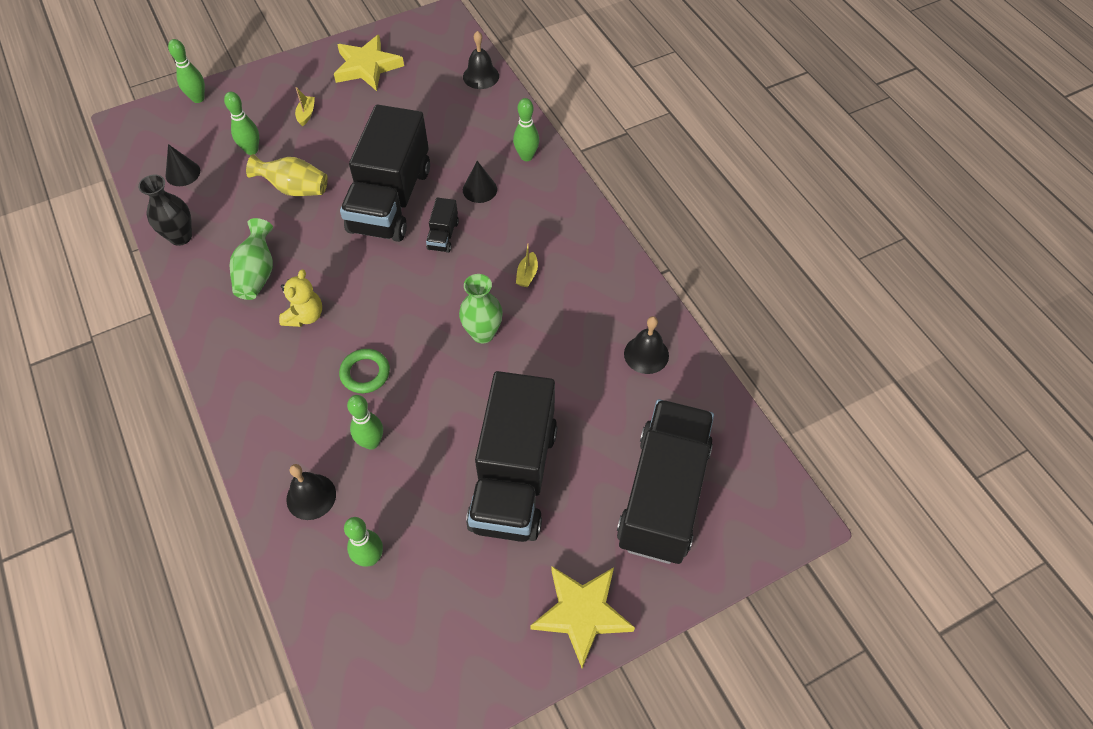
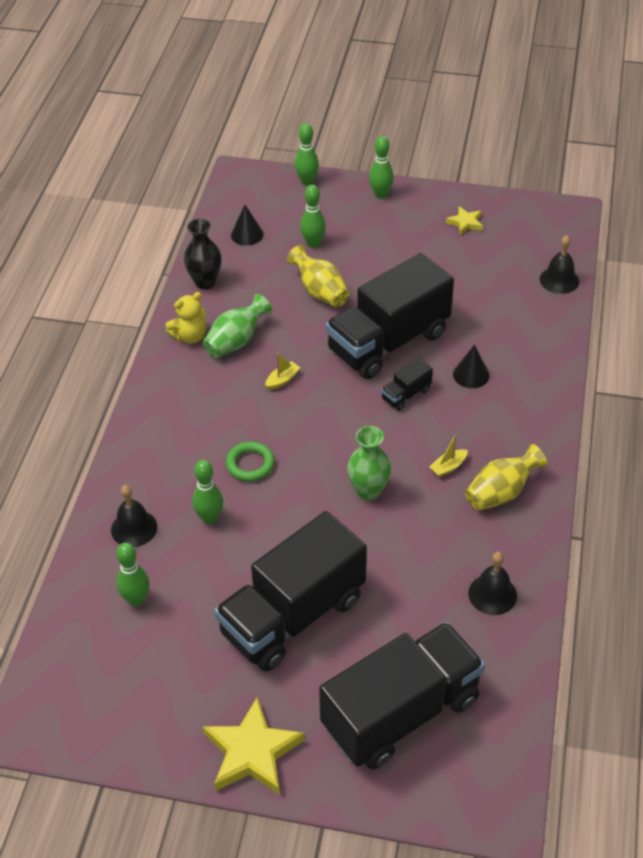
camera: 40 degrees right, 10 degrees down
(305, 316) = (243, 394): yellow teddy bear -> yellow teddy bear (190, 336)
(306, 114) = (380, 237): yellow boat -> yellow boat (282, 380)
(367, 66) = (465, 223): yellow star -> yellow star, size x0.53
(526, 156) = (538, 370): green bowling pin -> green bowling pin (380, 195)
(583, 270) = (501, 493): none -> yellow vase

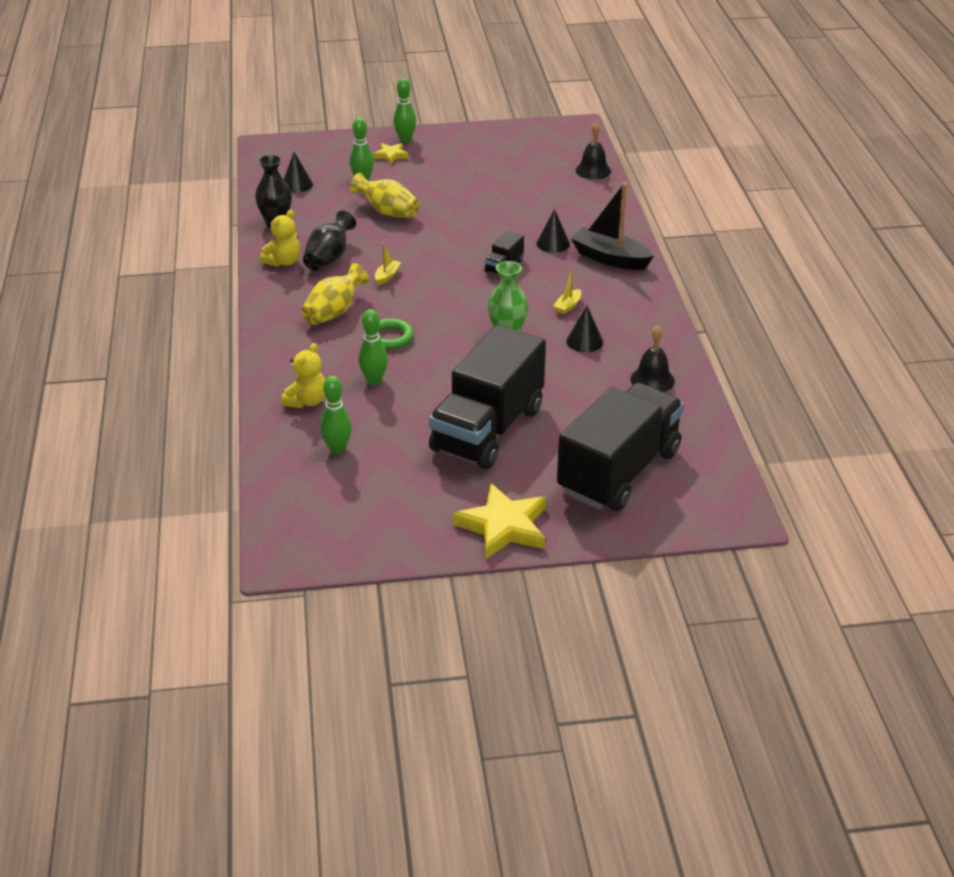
camera: 20 degrees left, 10 degrees down
(134, 528) = (306, 401): black bell -> yellow teddy bear
(236, 341) = (329, 258): green vase -> black vase
(307, 182) = (332, 141): green bowling pin -> none
(388, 342) = (468, 235): black truck -> none
(444, 521) = (584, 341): none -> black cone
(465, 223) = (491, 146): yellow star -> yellow star (391, 155)
(501, 493) = (622, 314): yellow vase -> yellow vase (334, 312)
(522, 410) = (610, 258): none -> black boat

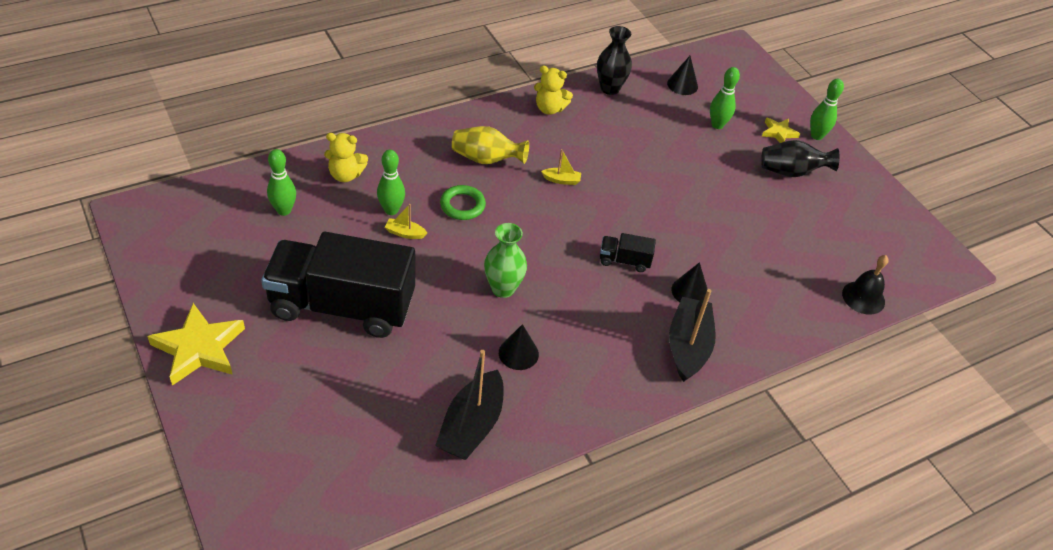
camera: 65 degrees right, 10 degrees up
(329, 258) = (571, 135): black vase -> black vase (791, 172)
(387, 212) = (673, 154): yellow vase -> none
(568, 306) = (576, 327): yellow boat -> yellow boat (405, 233)
(619, 472) = (303, 423): black truck -> none
(652, 380) = (471, 425): black bell -> black boat

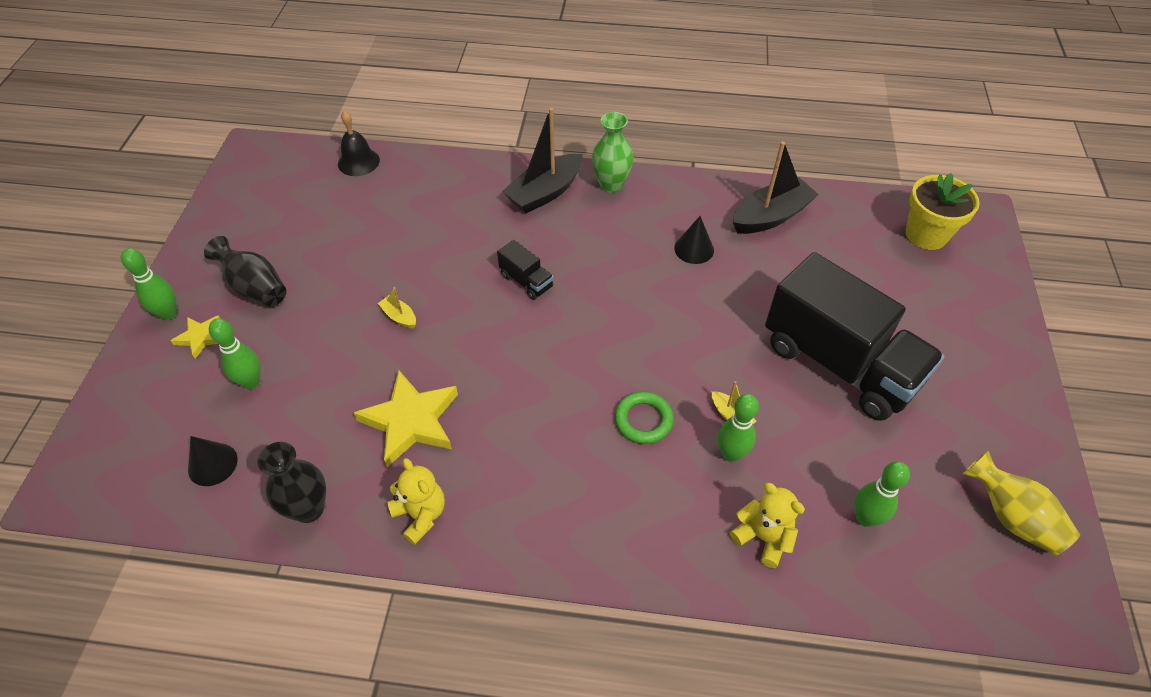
camera: 140 degrees left, 5 degrees up
(199, 348) = (1003, 385): yellow star -> yellow star (411, 421)
(306, 483) = (926, 235): none -> yellow flower pot
(486, 159) = (568, 472): yellow vase -> yellow vase (1011, 517)
(503, 288) = (666, 308): green vase -> green vase (611, 185)
(561, 180) = (504, 398): yellow boat -> yellow boat (399, 316)
(690, 291) = (496, 229): black cone -> none

